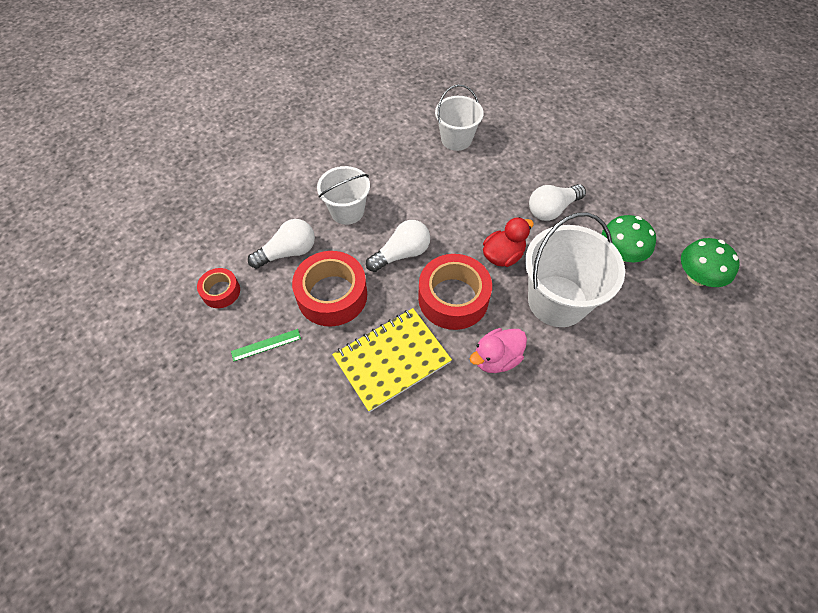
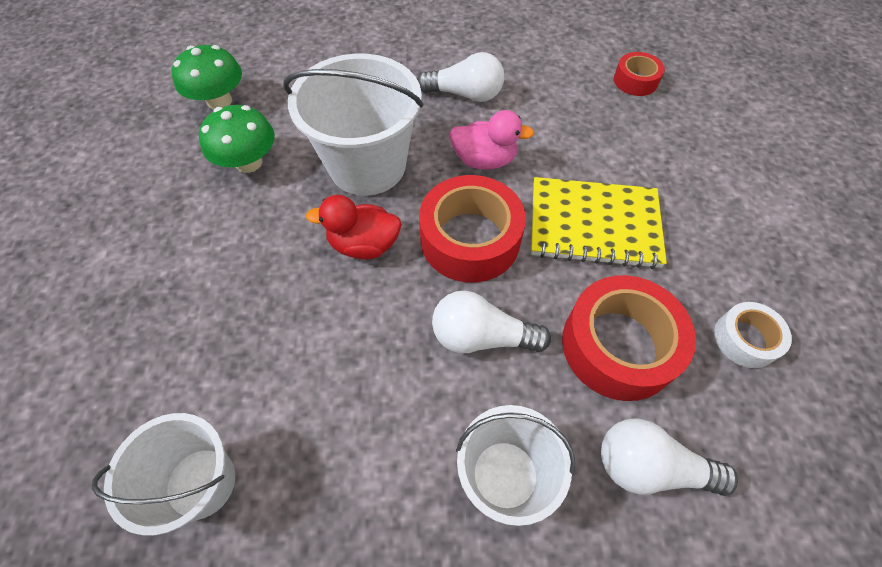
camera: 140 degrees left, 0 degrees up
(221, 291) = (793, 473): red tape -> red tape (635, 81)
(266, 345) = (745, 339): green ruler -> white tape
(552, 209) = (240, 256): white light bulb -> white light bulb (465, 94)

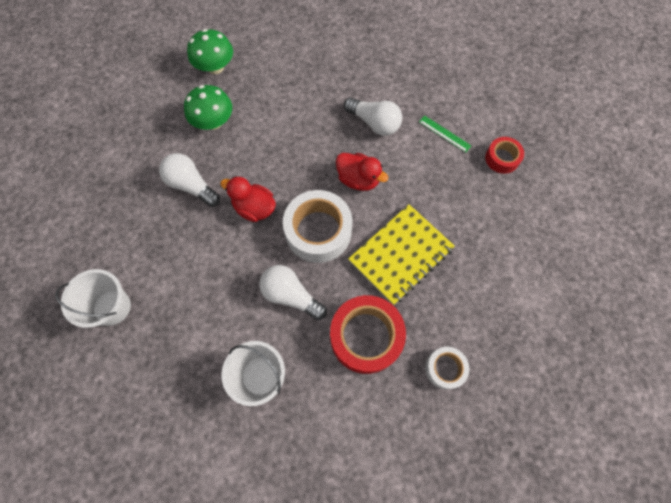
camera: 25 degrees right, 10 degrees up
(367, 165) = (283, 153): white bucket -> none
(470, 239) = (318, 231): red tape -> white tape
(484, 160) = (358, 179): pink duck -> red duck
(554, 78) = (444, 134): none -> green ruler
(594, 225) = (401, 255): yellow notebook -> yellow notebook turned 75 degrees counterclockwise
(649, 466) = (339, 409): white light bulb -> white light bulb (191, 185)

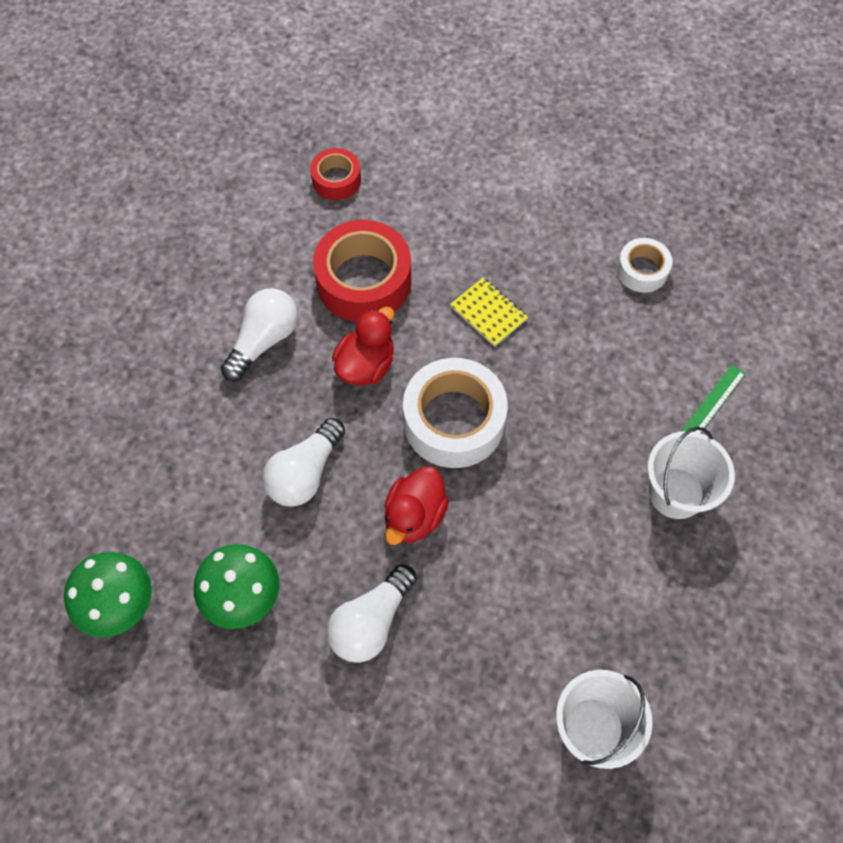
camera: 90 degrees left, 5 degrees down
(291, 295) = (556, 457): white light bulb -> white light bulb (305, 473)
(366, 337) = (609, 360): red tape -> red tape (363, 281)
(401, 255) = (488, 313): yellow notebook -> yellow notebook, size x0.52
(444, 134) = (290, 247): green ruler -> green ruler (713, 401)

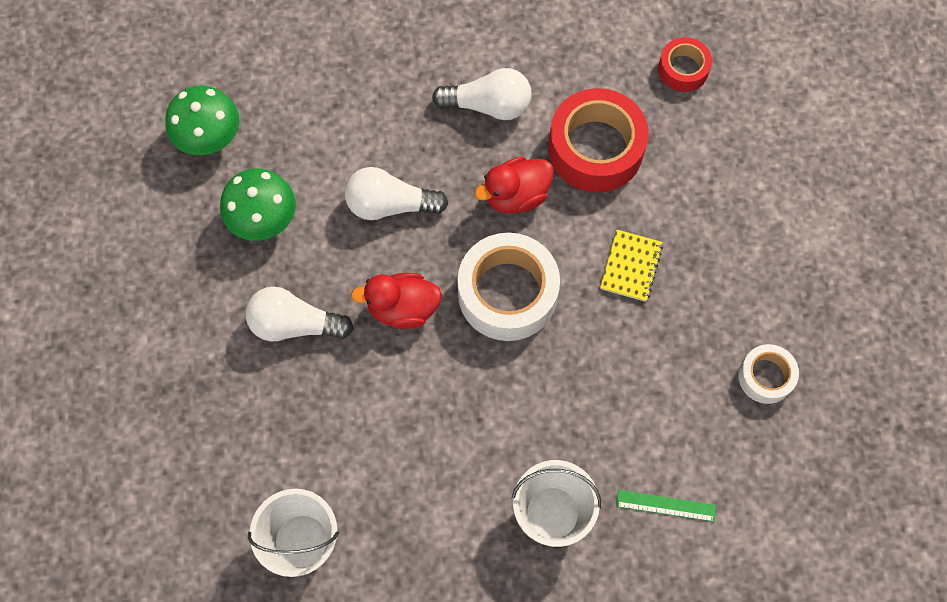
camera: 60 degrees right, 5 degrees up
(366, 365) = (516, 196): red duck -> red duck turned 150 degrees clockwise

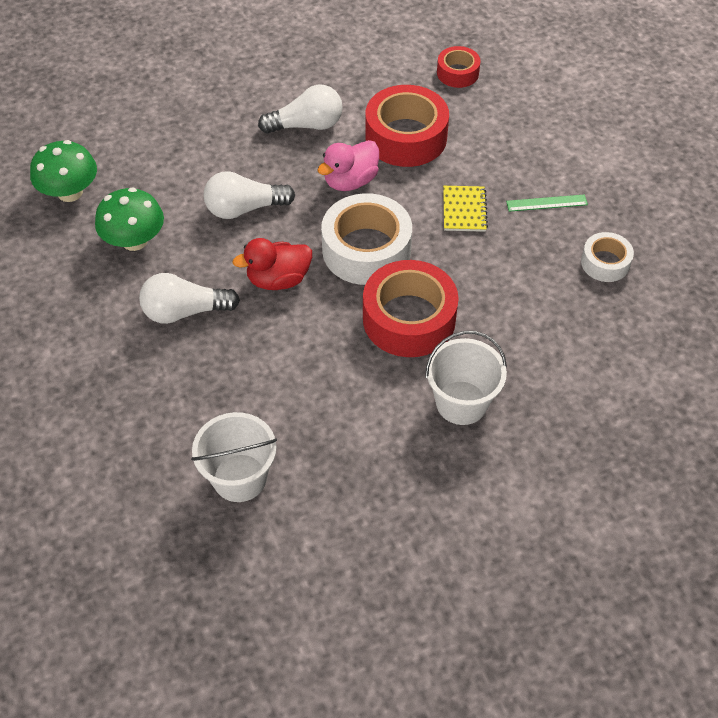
camera: 15 degrees left, 15 degrees down
(516, 196) = (350, 181): red duck -> pink duck
(528, 394) = (409, 319): none -> red tape
(666, 506) = (558, 374): green ruler -> green ruler (546, 203)

